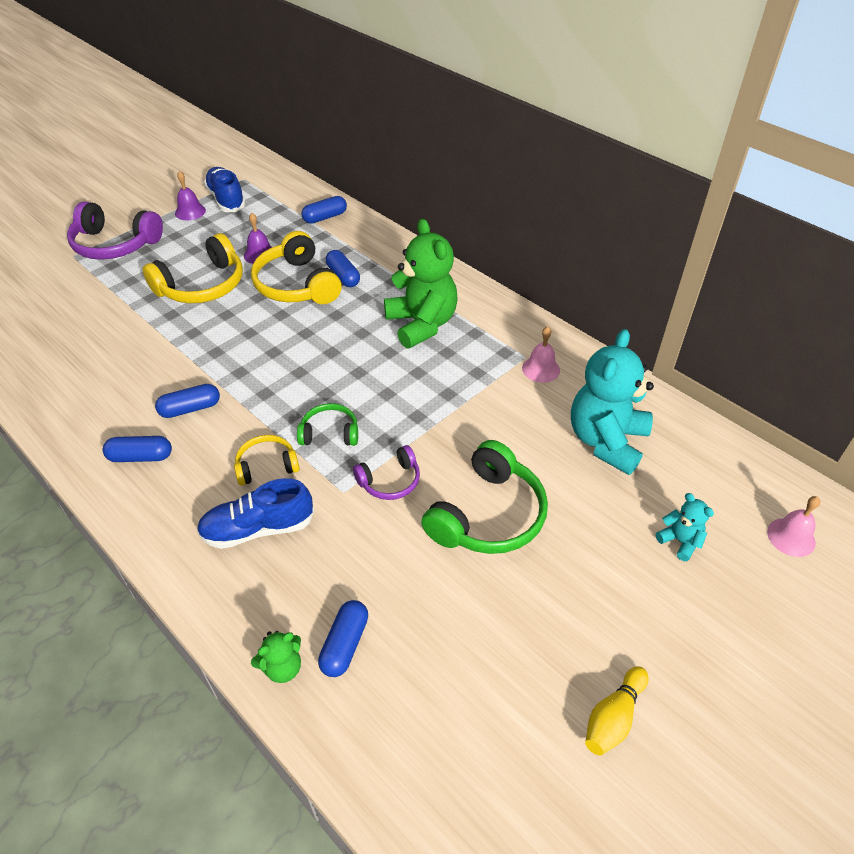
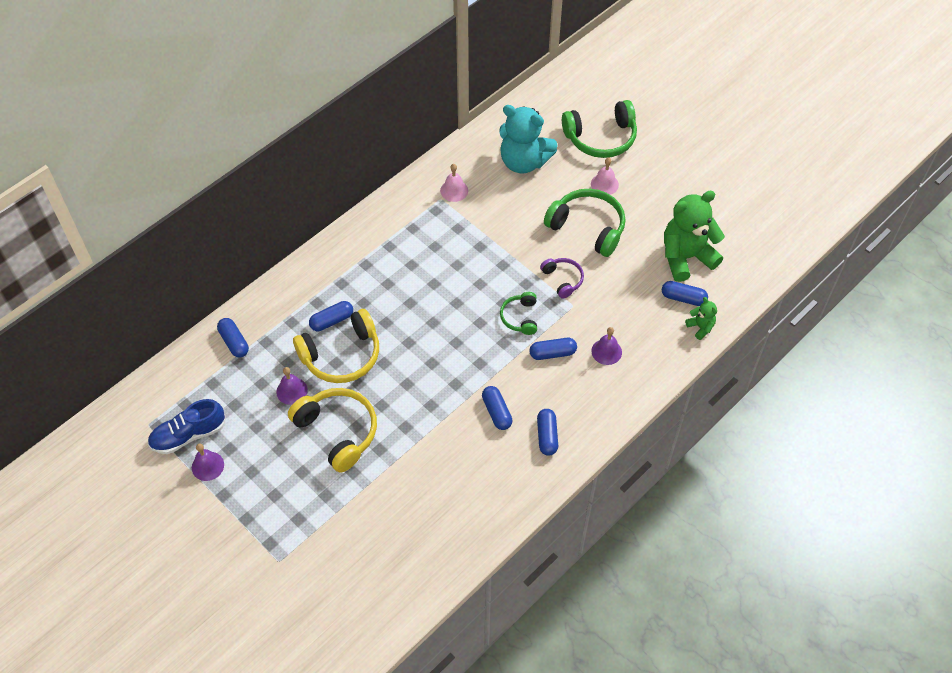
camera: 90 degrees left, 10 degrees up
(115, 244) = (262, 525): purple headphones -> none
(258, 529) = (606, 351): blue shoe -> purple bell
(266, 466) = (552, 353): yellow headphones -> blue capsule
(421, 324) = (400, 262): green teddy bear -> green teddy bear (686, 257)
(613, 718) = (710, 182): yellow bowling pin -> none
(680, 541) = (601, 138): turquoise teddy bear -> green headphones
(791, 537) = (594, 88): pink bell -> pink bell (604, 184)

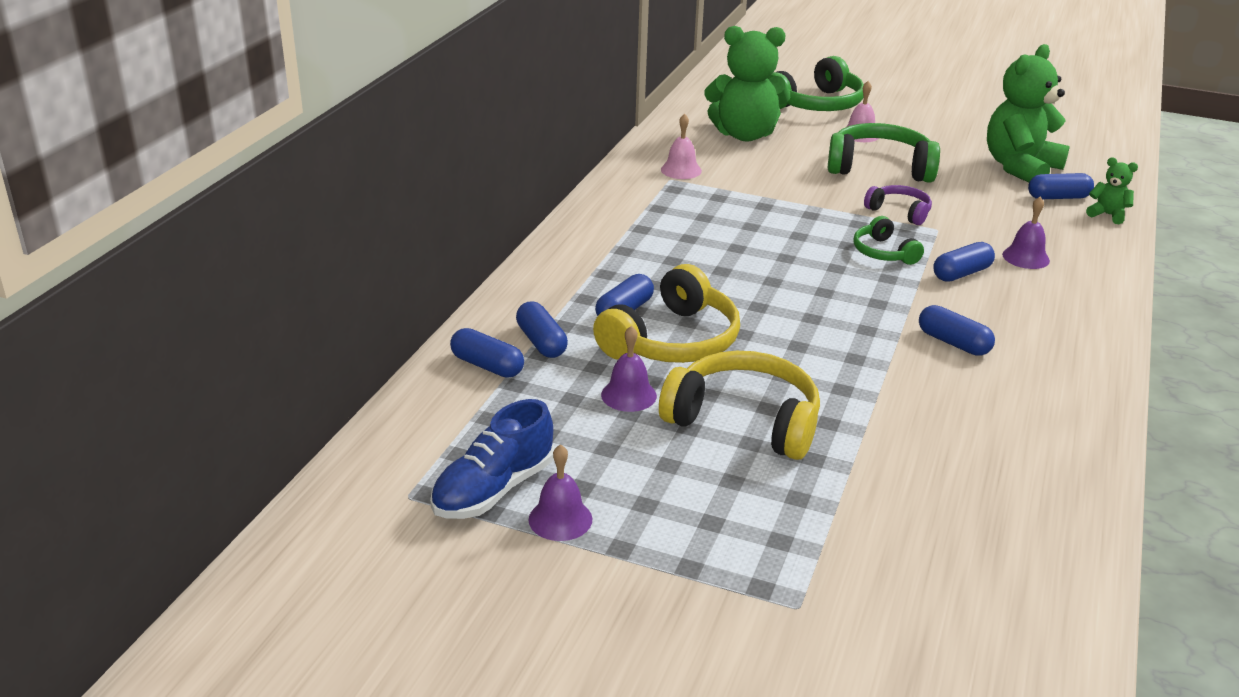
camera: 25 degrees left, 25 degrees down
(524, 161) = (745, 135): turquoise teddy bear -> green teddy bear
(547, 436) = (1046, 348): blue capsule -> blue capsule (541, 342)

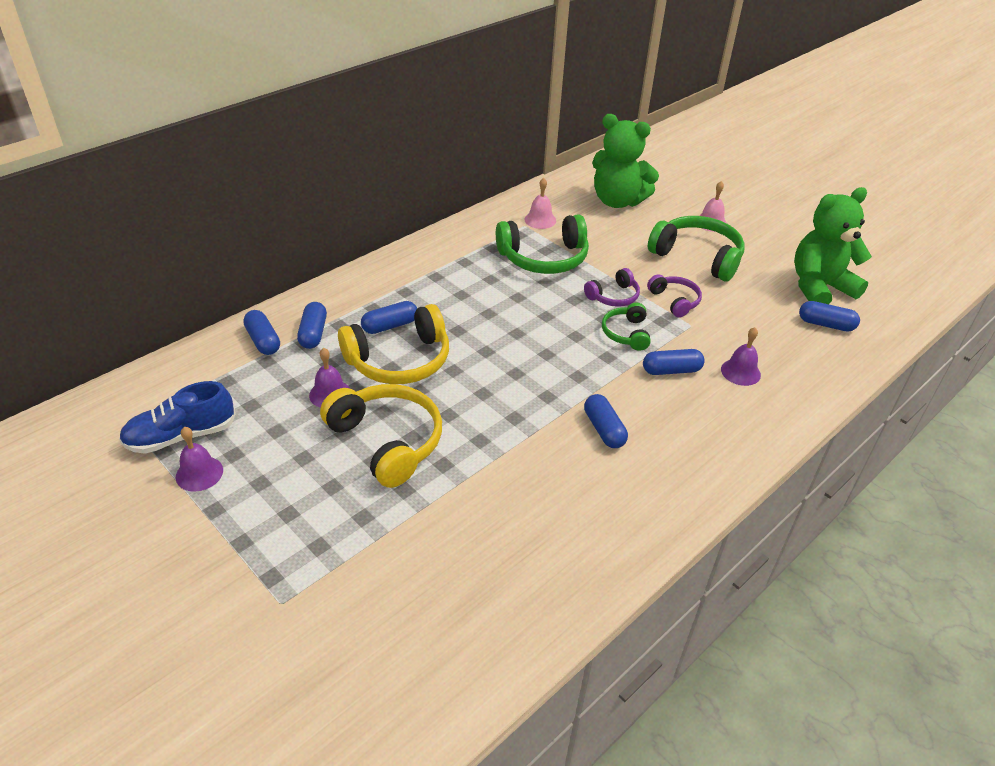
camera: 25 degrees right, 10 degrees up
(816, 104) = (700, 187): green headphones -> green headphones (544, 258)
(835, 223) = (613, 296): none -> purple headphones
(1107, 215) = (855, 353): green teddy bear -> none

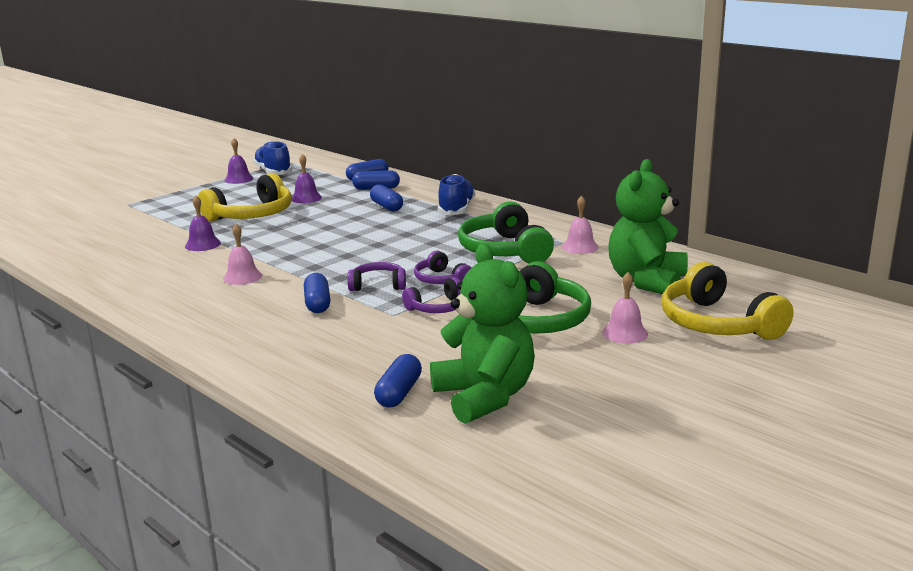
camera: 90 degrees right, 20 degrees down
(399, 360) = (342, 212): yellow headphones -> yellow headphones (717, 323)
(417, 278) = (456, 209): none -> blue shoe
(604, 429) = (242, 277): blue capsule -> pink bell
(626, 333) = (378, 285): green headphones -> purple headphones
(740, 372) = (311, 336): purple bell -> purple bell (202, 244)

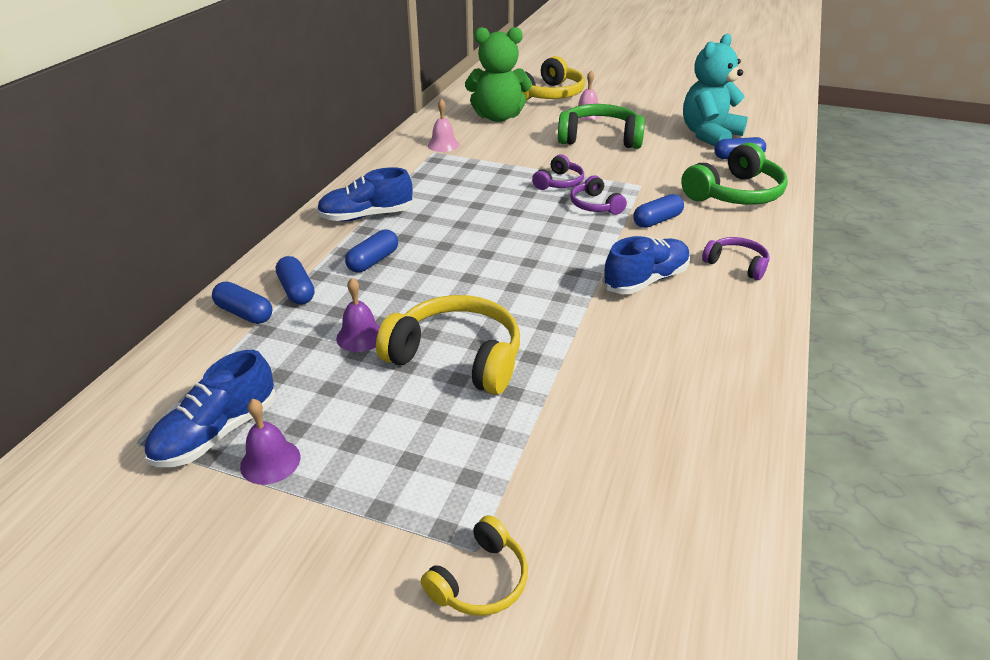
camera: 115 degrees left, 15 degrees up
(114, 203) = (480, 580): none -> yellow headphones
(202, 244) = (587, 351): purple bell -> none
(242, 277) = (645, 280): pink bell -> blue shoe
(438, 308) = (611, 172): purple headphones -> purple headphones (736, 264)
(484, 397) = (709, 135): green teddy bear -> turquoise teddy bear
(505, 250) = (472, 171): green headphones -> green headphones (734, 193)

